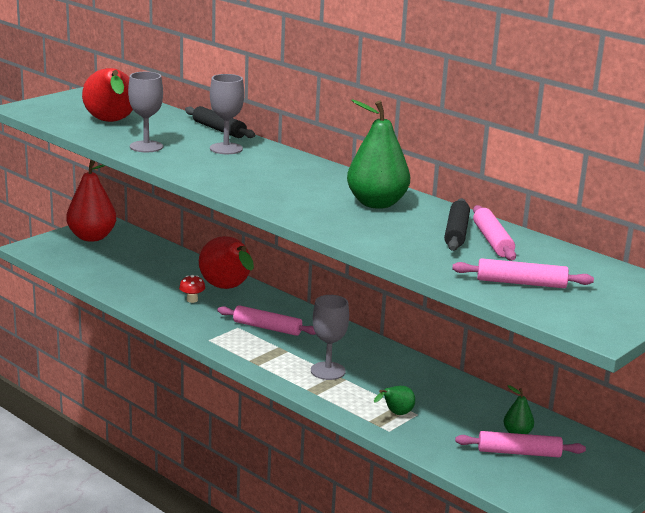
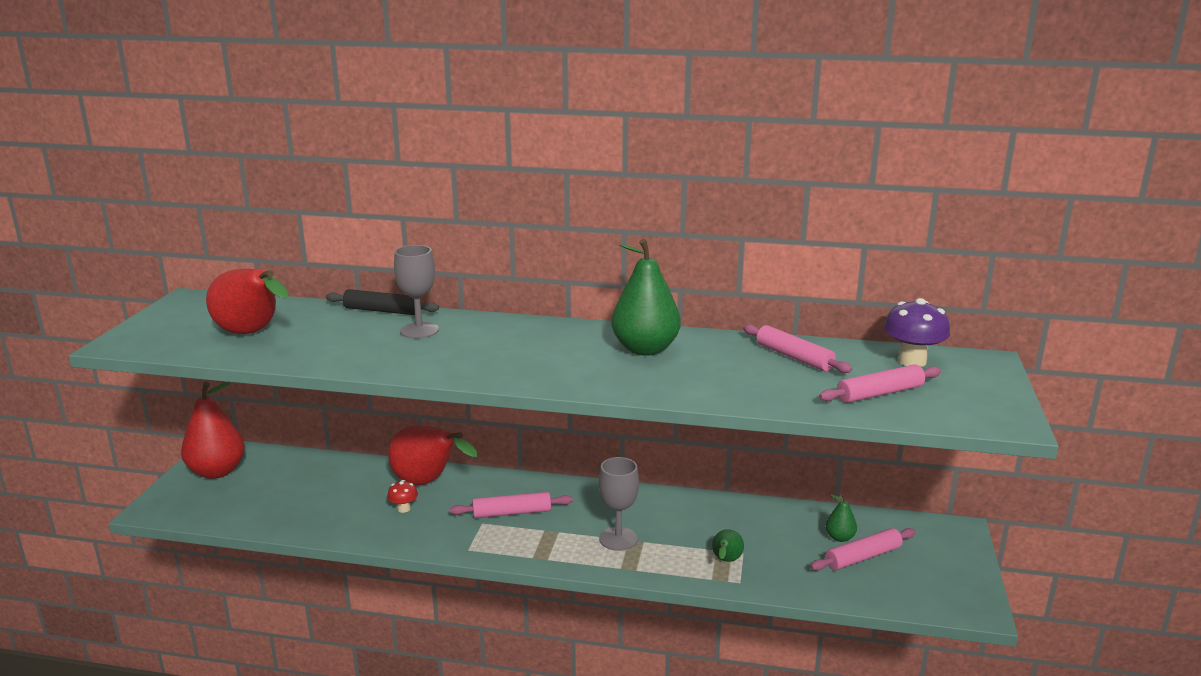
camera: 30 degrees left, 0 degrees up
(146, 147) = (330, 352): grey goblet -> none
(456, 232) = (754, 358): black rolling pin -> none
(595, 271) = (912, 361): none -> purple mushroom

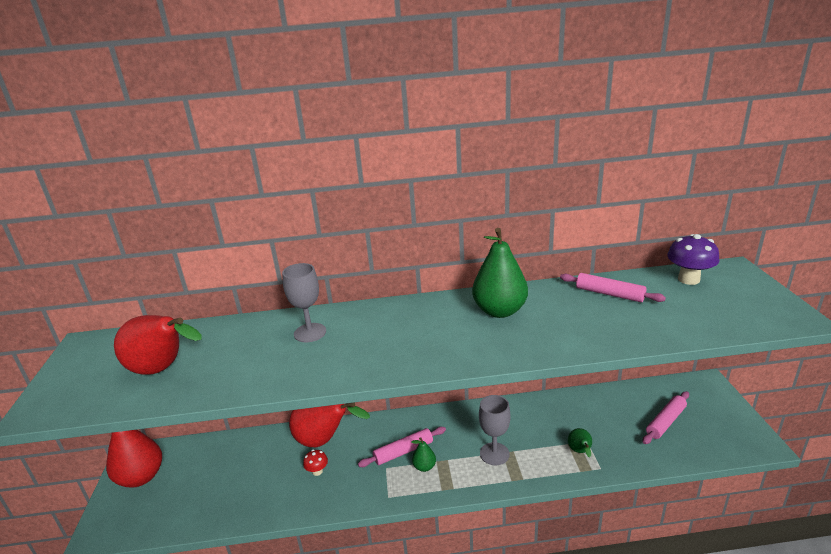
camera: 15 degrees left, 5 degrees up
(382, 311) = (266, 319): black rolling pin -> none
(840, 537) = (640, 409): green pear -> green pear (424, 467)
(880, 393) = (694, 313): pink rolling pin -> none

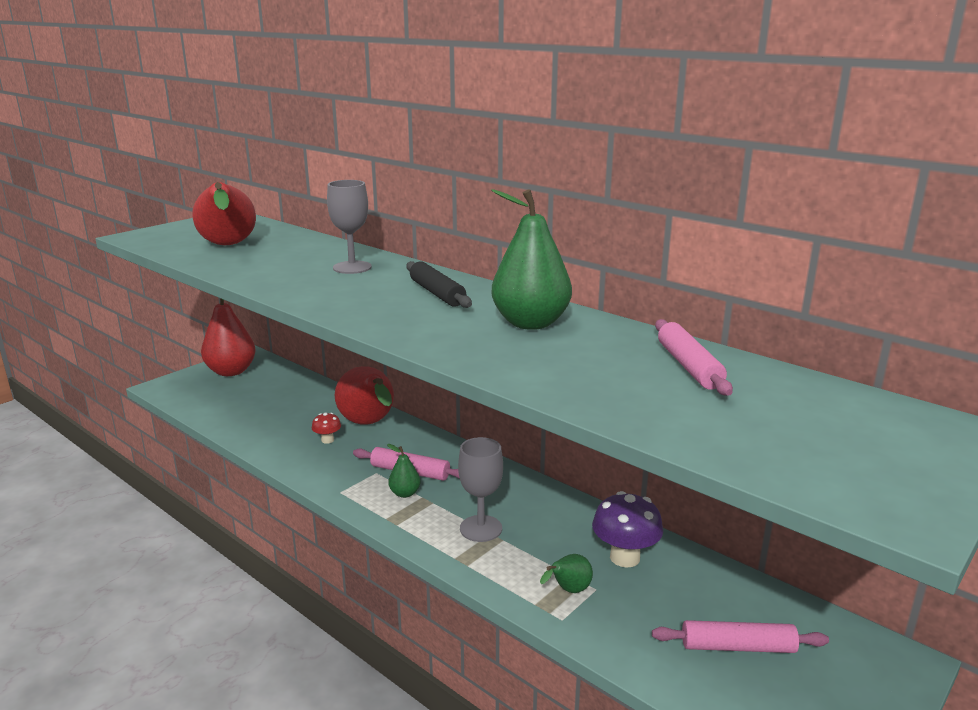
camera: 45 degrees right, 5 degrees down
(409, 321) = (437, 293): none -> black rolling pin
(688, 279) = (845, 405): purple mushroom -> purple mushroom (624, 557)

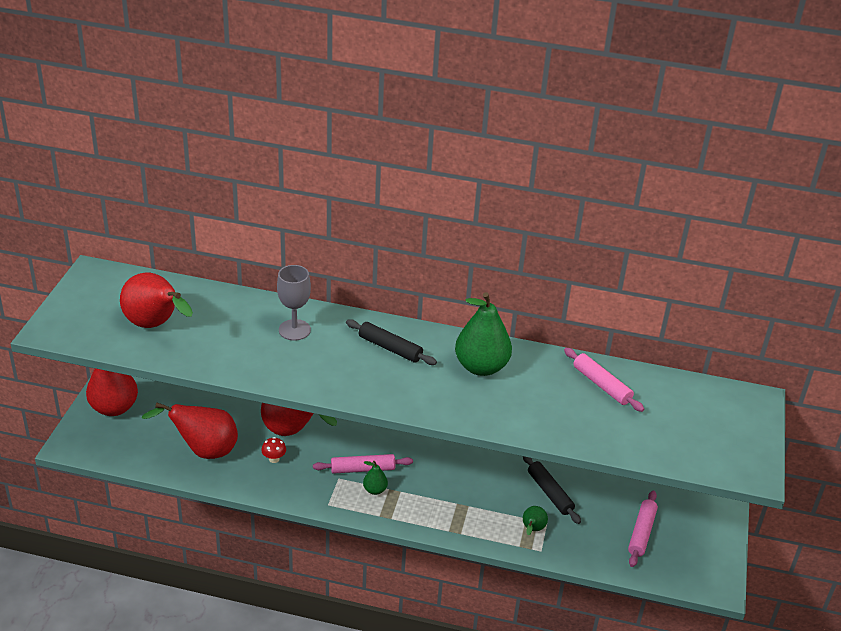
camera: 30 degrees left, 15 degrees up
(269, 417) = (204, 450): none -> red pear
(481, 528) = (448, 502): grey goblet -> none
(624, 557) = (550, 493): purple mushroom -> black rolling pin
(737, 647) = (641, 533): pink rolling pin -> pink rolling pin turned 45 degrees counterclockwise

